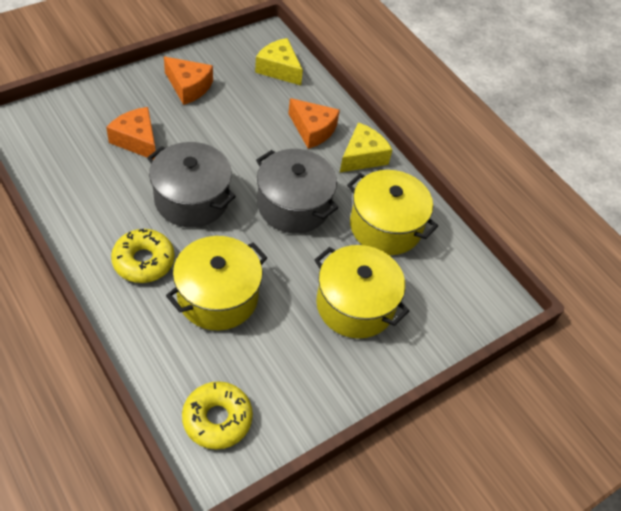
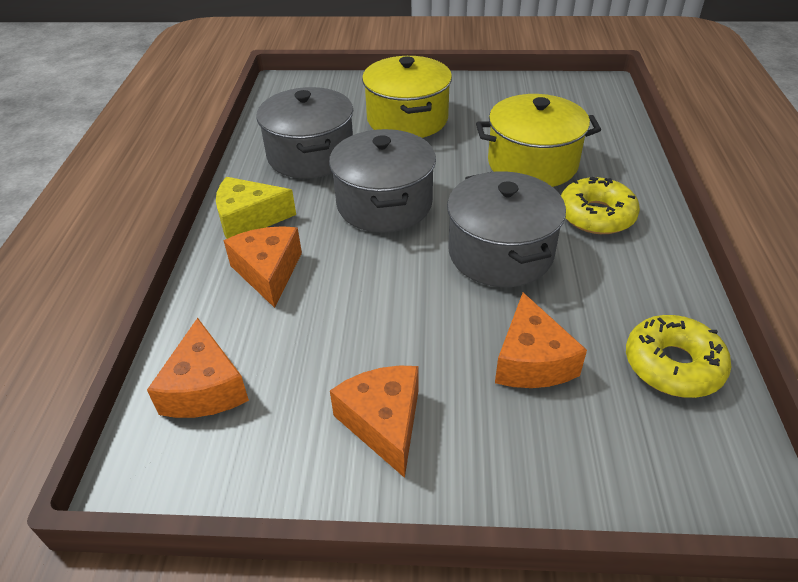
camera: 135 degrees left, 10 degrees down
(217, 419) = (584, 102): yellow donut -> yellow donut (673, 365)
(279, 69) = (204, 388): yellow cheese -> orange cheese
(385, 226) = (310, 155): yellow pot -> grey pot

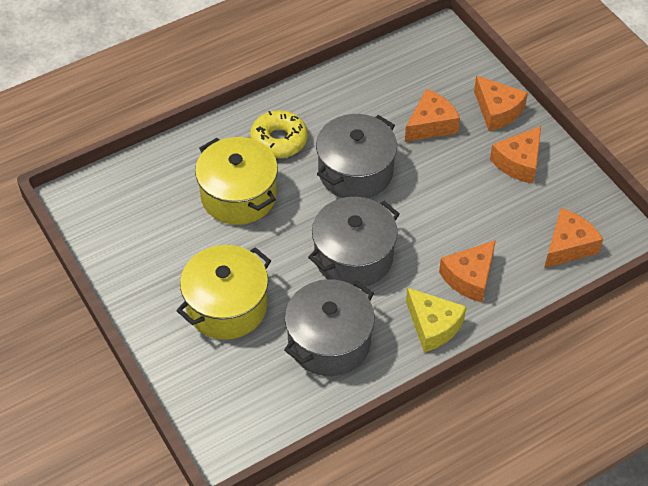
camera: 125 degrees left, 10 degrees up
(506, 461) = (497, 111): none -> orange cheese
(673, 365) = (387, 73): yellow donut -> none

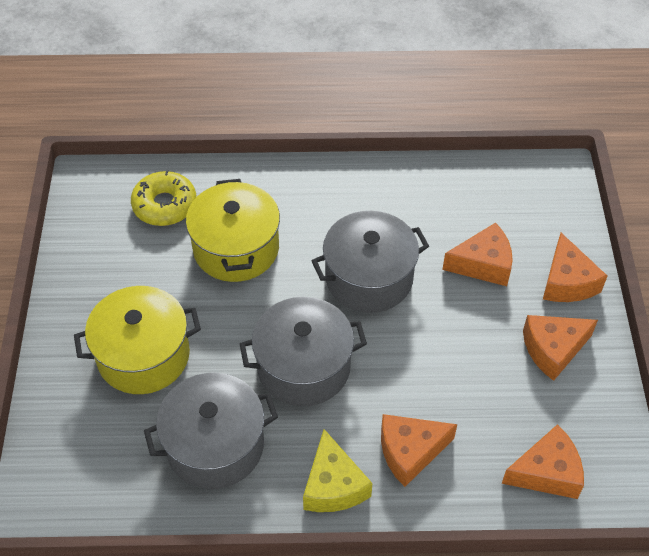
camera: 30 degrees right, 0 degrees up
(279, 140) = (315, 210): yellow donut -> yellow donut (165, 205)

